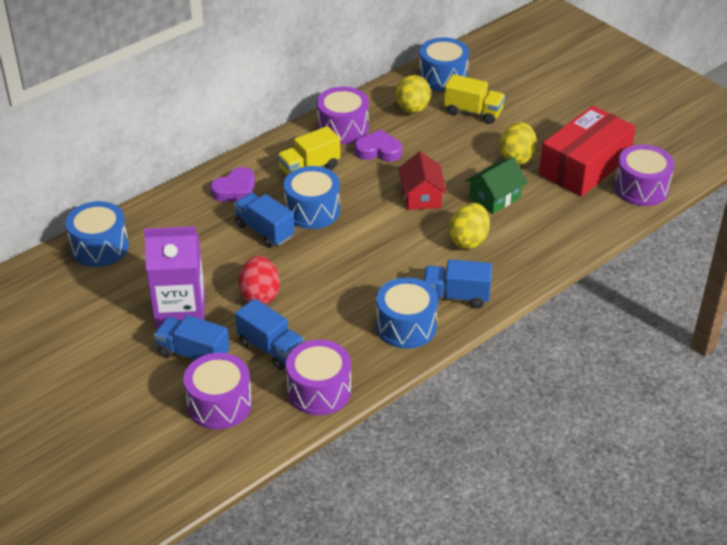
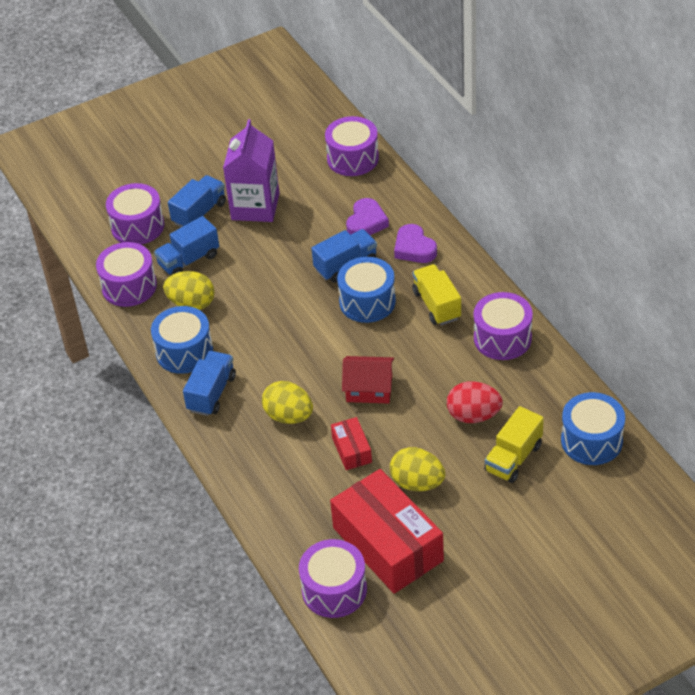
camera: 105 degrees right, 5 degrees up
(100, 247) = (353, 158): blue drum -> purple drum
(260, 295) = (257, 257): red egg -> red egg (473, 415)
(378, 150) = (455, 363): purple heart -> purple heart (366, 222)
(412, 109) = (529, 403): yellow egg -> yellow egg (191, 303)
(494, 197) = (352, 450): green house -> red box

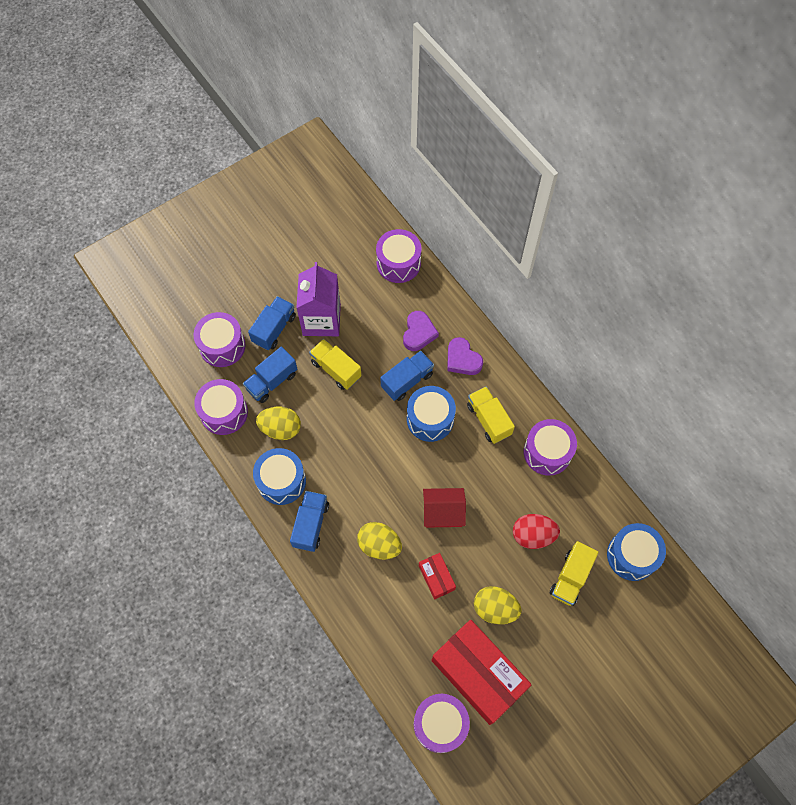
camera: 10 degrees left, 20 degrees up
(264, 252) = (336, 369): none -> yellow truck

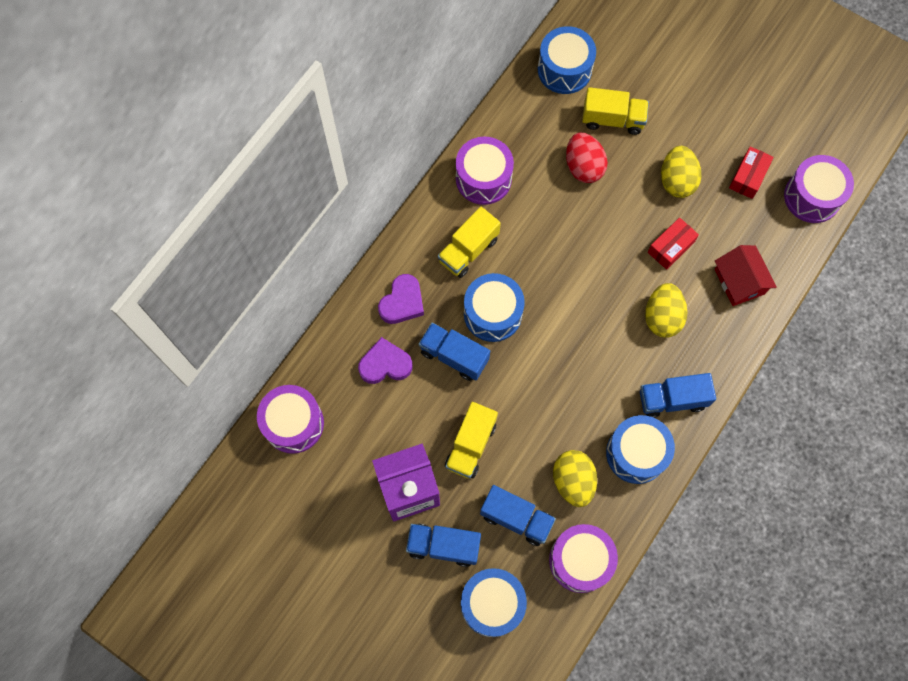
camera: 110 degrees left, 5 degrees up
(222, 346) = (492, 604): purple drum -> blue drum
(443, 512) = (597, 264): red house -> red house (739, 281)
(478, 674) = (748, 177): red box -> red box, size x0.46

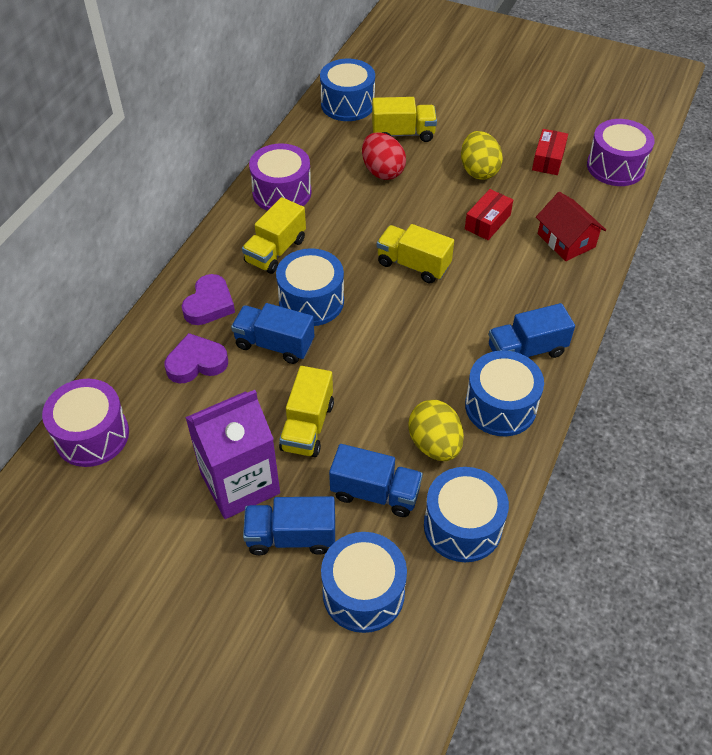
camera: 10 degrees left, 20 degrees down
(580, 560) = (462, 526): purple drum -> blue drum
(591, 287) = (413, 265): none -> yellow truck
(662, 317) = (495, 280): yellow egg -> none

